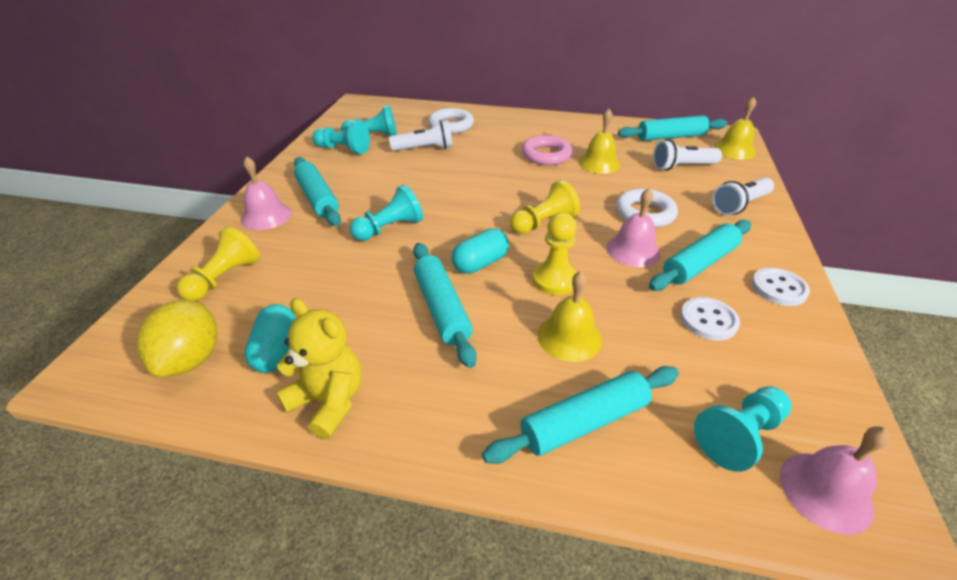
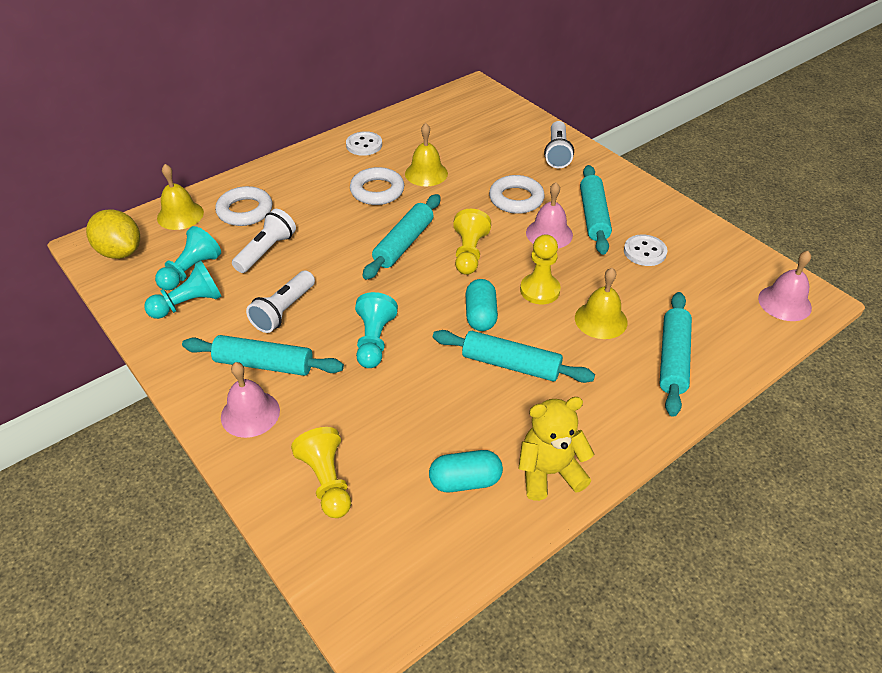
camera: 50 degrees left, 5 degrees up
(191, 359) = (423, 540): yellow lemon -> yellow lemon (120, 252)
(276, 350) = (465, 481): turquoise capsule -> turquoise capsule turned 45 degrees counterclockwise
(546, 155) = (377, 191): pink ring -> white ring
(671, 137) = (438, 115): turquoise rolling pin -> turquoise rolling pin (404, 243)
(682, 167) = (483, 141): white flashlight -> white flashlight (284, 311)
(734, 150) = (494, 103): yellow bell -> yellow bell (180, 215)
(739, 435) = (732, 305): turquoise pawn -> none
(778, 288) = (647, 204): white button -> white button (364, 145)

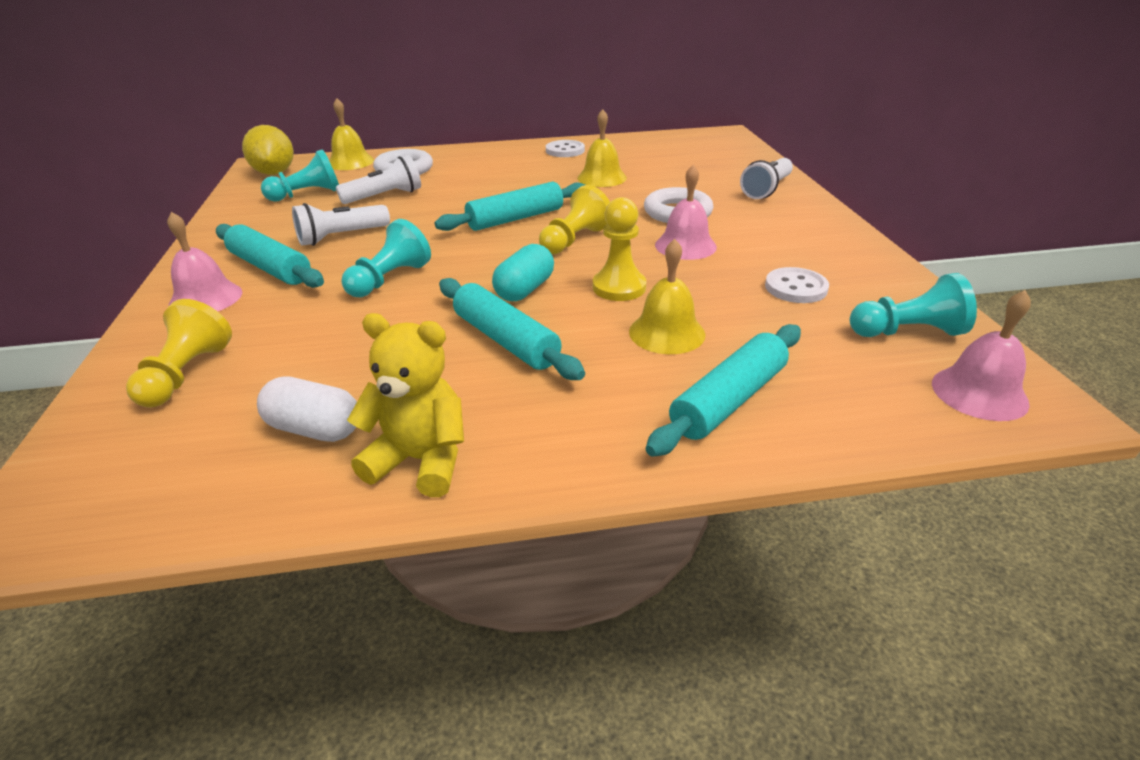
camera: 30 degrees right, 10 degrees down
(188, 304) = (274, 213): turquoise pawn -> turquoise pawn (907, 332)
(377, 191) = (538, 180): white ring -> none
(465, 481) = (315, 429): turquoise capsule -> white capsule
(593, 216) = (758, 244): turquoise rolling pin -> none

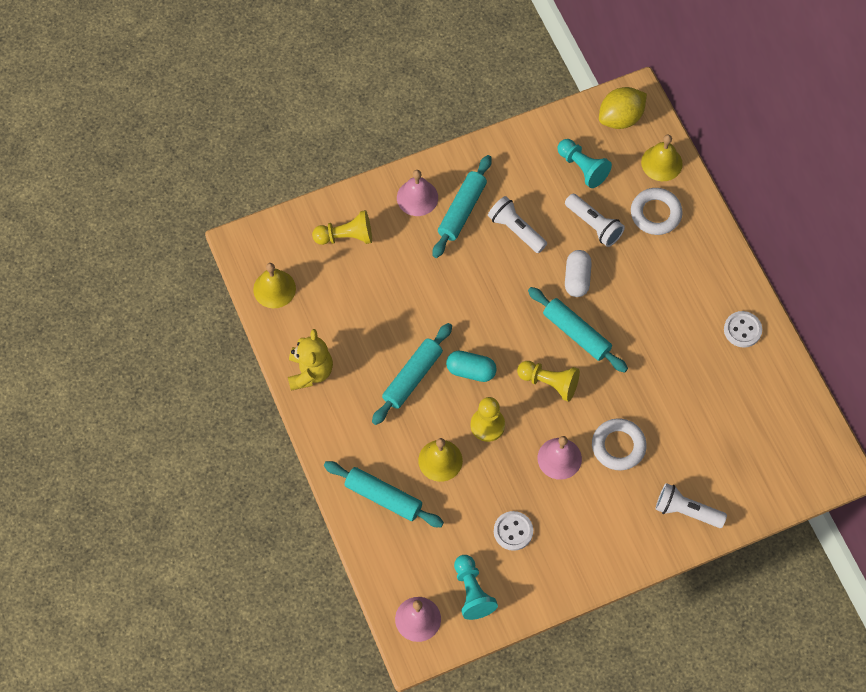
camera: 75 degrees right, 30 degrees up
(315, 429) = (320, 318): white capsule -> white capsule (577, 278)
(389, 279) = (464, 288): turquoise pawn -> none
(602, 178) = (679, 376): yellow bell -> yellow bell (274, 289)

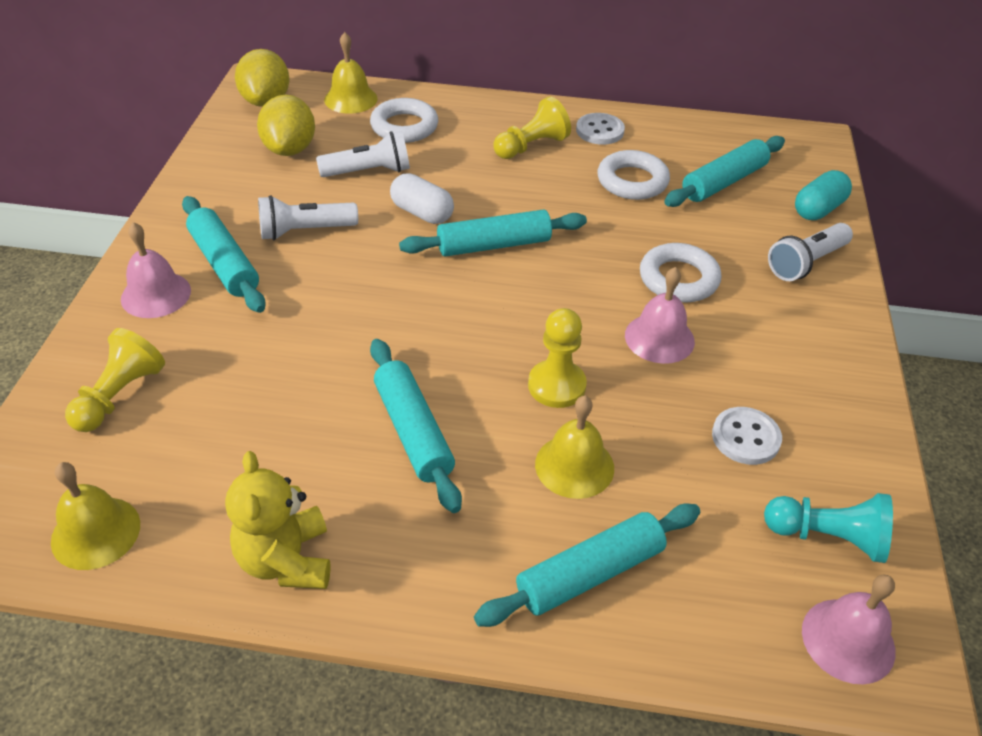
camera: 60 degrees left, 20 degrees down
(310, 372) = (286, 560): yellow teddy bear -> yellow teddy bear turned 135 degrees counterclockwise
(471, 371) = (459, 363): turquoise capsule -> turquoise capsule (818, 209)
(549, 383) = (542, 297): yellow pawn -> yellow pawn (531, 146)
(582, 168) = (290, 149): turquoise pawn -> yellow lemon
(698, 377) = (632, 181): none -> white ring
(739, 431) = (723, 182): none -> turquoise rolling pin

